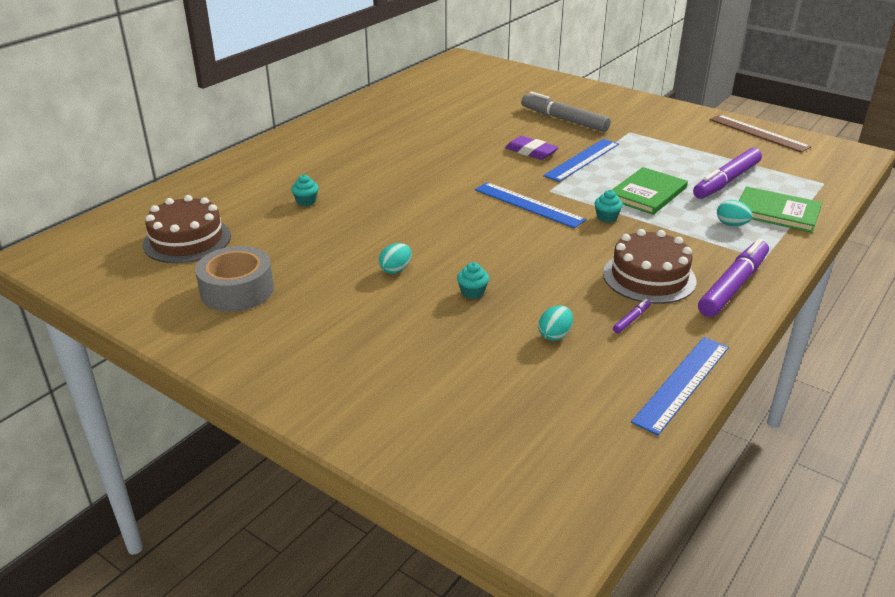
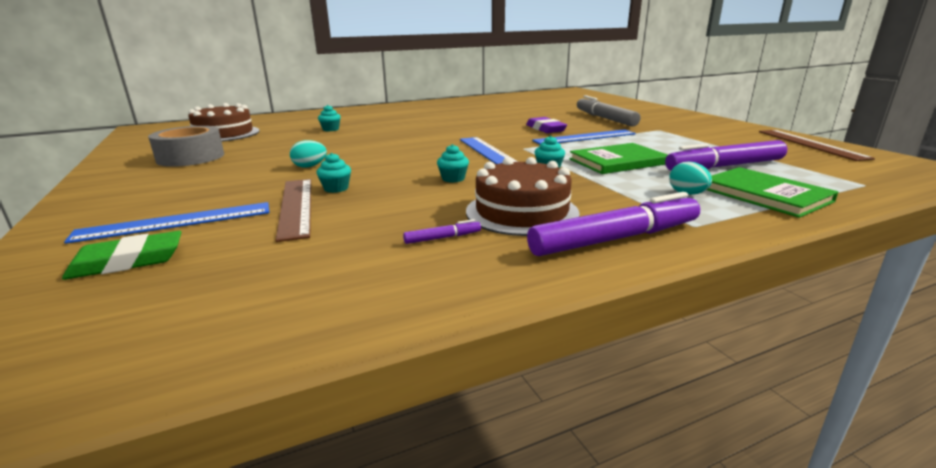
camera: 30 degrees right, 10 degrees down
(452, 415) = (128, 261): none -> green eraser
(476, 323) = (296, 206): none -> brown ruler
(550, 252) = (453, 179): none -> turquoise cupcake
(555, 335) = (343, 230): turquoise egg -> none
(682, 383) = (395, 309): blue ruler -> blue ruler (175, 222)

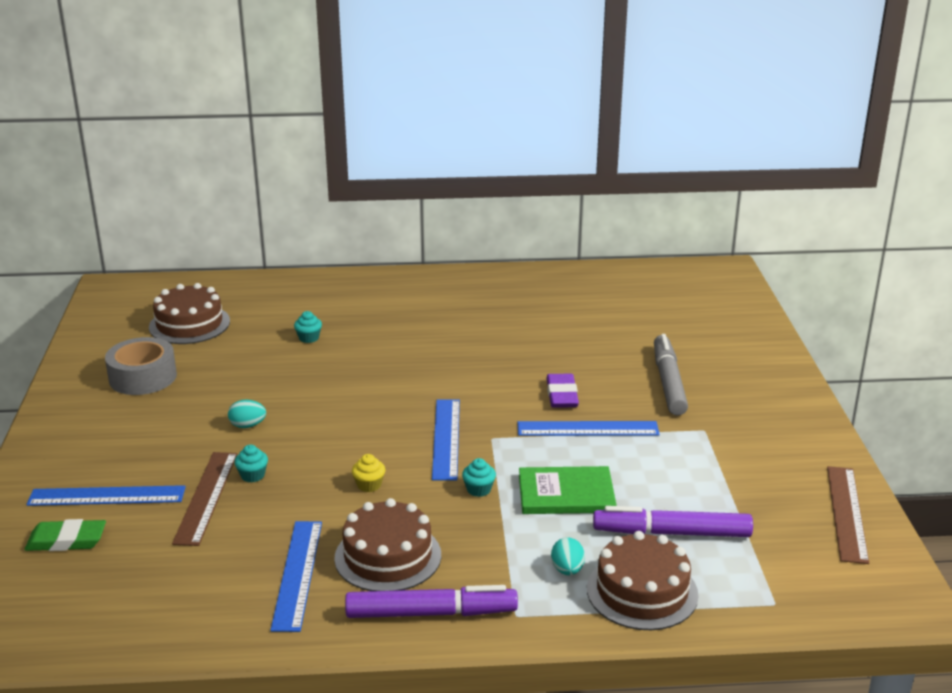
camera: 20 degrees right, 5 degrees up
(442, 238) = (297, 574): purple marker -> blue ruler
(453, 179) = (369, 485): turquoise cupcake -> yellow cupcake
(765, 195) = (642, 591): green book -> brown cake

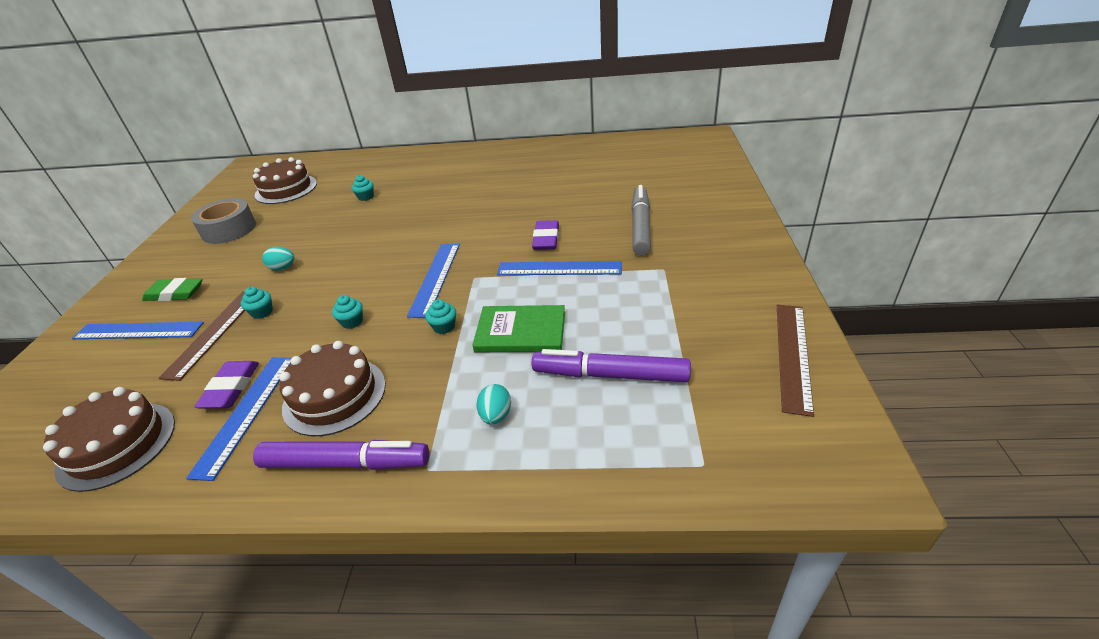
camera: 10 degrees right, 10 degrees up
(66, 540) = (79, 373): green eraser -> green eraser (175, 293)
(265, 551) = (231, 388): none -> purple eraser
(369, 485) = (352, 322): yellow cupcake -> turquoise cupcake
(642, 591) = (563, 444): brown cake -> brown cake (117, 445)

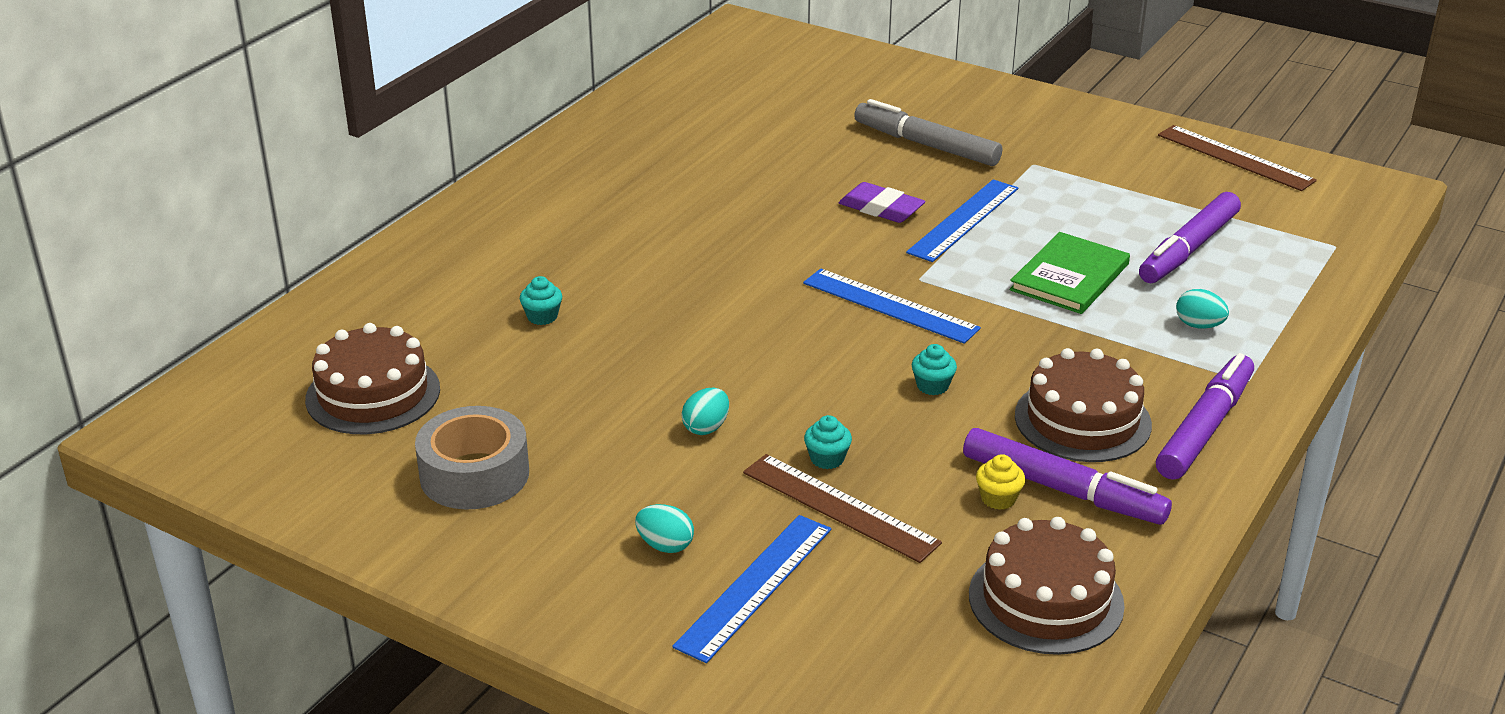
camera: 65 degrees left, 5 degrees down
(175, 293) = (665, 545): green eraser -> turquoise egg
(231, 388) = (998, 498): purple eraser -> yellow cupcake
(246, 413) = (1062, 489): blue ruler -> purple marker
(444, 327) = (1011, 322): turquoise cupcake -> none

